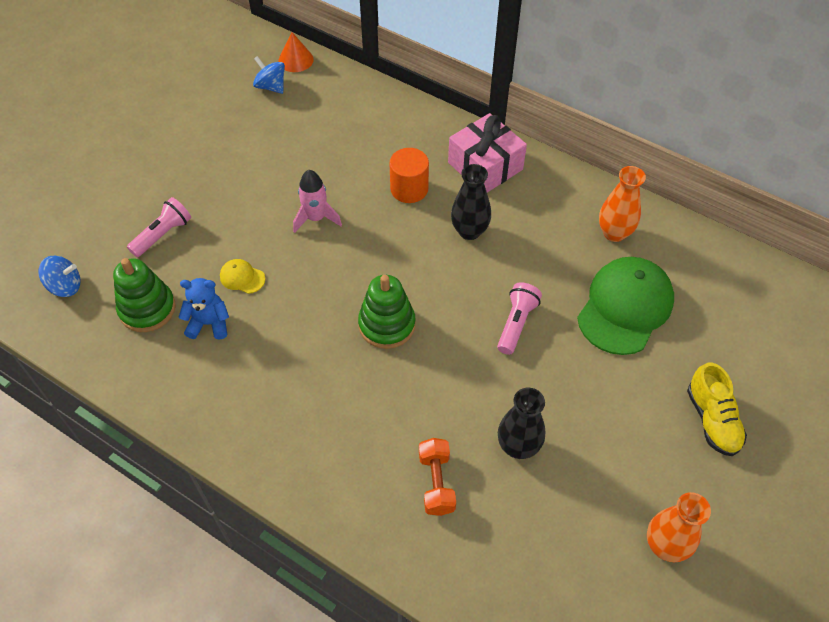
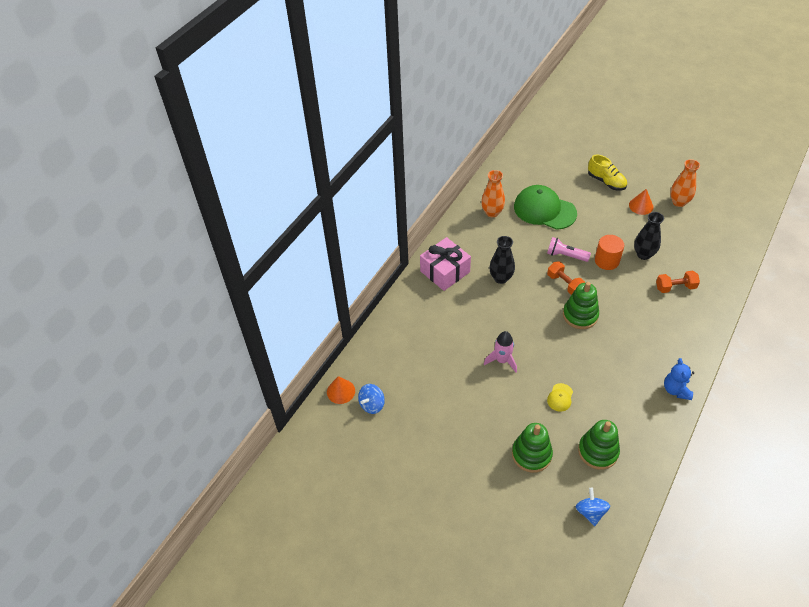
camera: 90 degrees left, 5 degrees down
(163, 234) = (531, 454): pink flashlight -> green stacking toy
(209, 323) = (601, 411): blue teddy bear -> blue teddy bear (676, 390)
(409, 189) = (469, 310): orange cylinder -> orange cylinder (606, 261)
(453, 313) = (564, 284): none -> orange dumbbell
(648, 469) = (641, 206): none -> orange cone
(712, 419) = (606, 182): yellow shoe -> yellow shoe turned 60 degrees clockwise

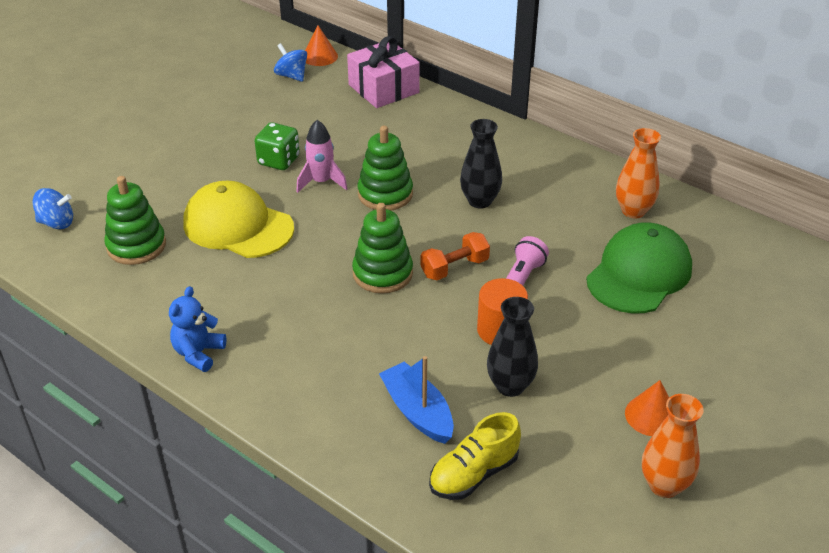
camera: 95 degrees right, 10 degrees down
(445, 271) = (503, 149): pink gift -> pink gift (383, 89)
(484, 390) = (278, 161): none -> green dice
(531, 454) = (163, 187): green stacking toy -> green stacking toy (385, 194)
(560, 397) = (238, 226): yellow cap -> yellow cap, size x2.37
(606, 182) = (726, 376): yellow shoe -> yellow shoe (474, 474)
(675, 287) = (417, 412): orange dumbbell -> blue boat
(676, 390) = (198, 353): blue teddy bear -> blue teddy bear turned 75 degrees counterclockwise

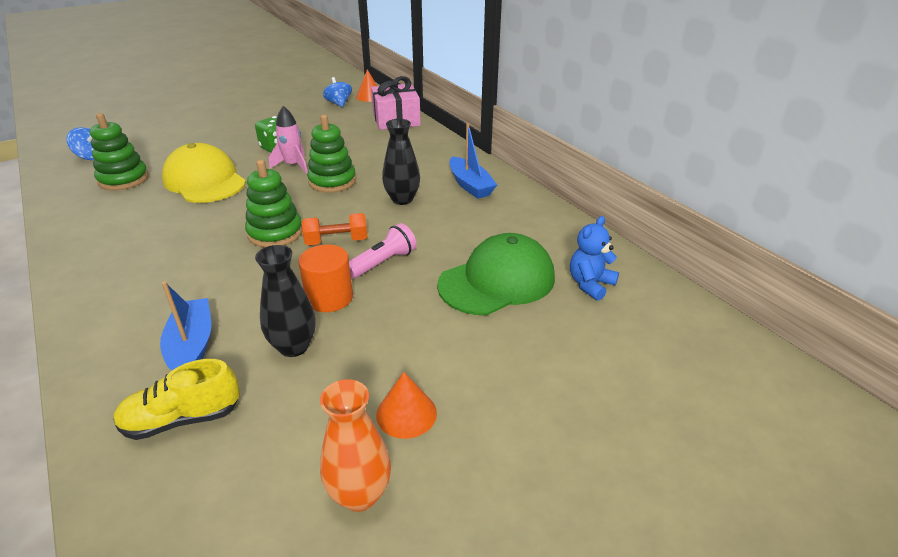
camera: 20 degrees right, 5 degrees down
(198, 353) = (79, 257): blue teddy bear -> blue teddy bear (590, 284)
(536, 167) = (470, 185): none -> blue boat
(633, 211) = (530, 231): orange vase -> none

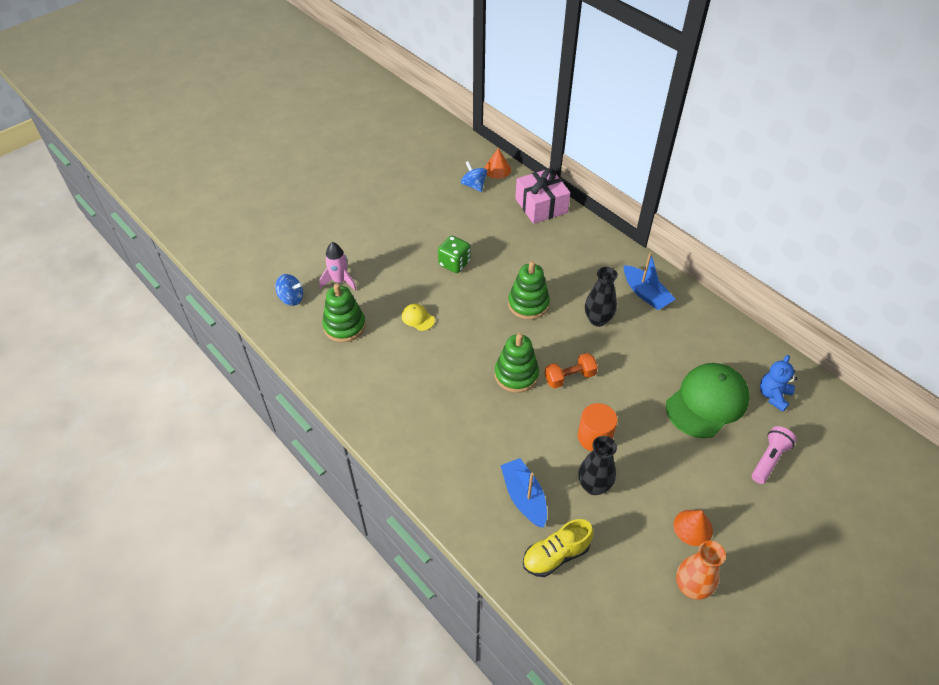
camera: 10 degrees left, 15 degrees up
(205, 181) = (418, 318): yellow cap -> yellow cap, size x0.42
(293, 165) = (483, 287): pink rocket -> pink rocket (340, 281)
(383, 262) = (616, 395): pink flashlight -> pink flashlight (769, 459)

